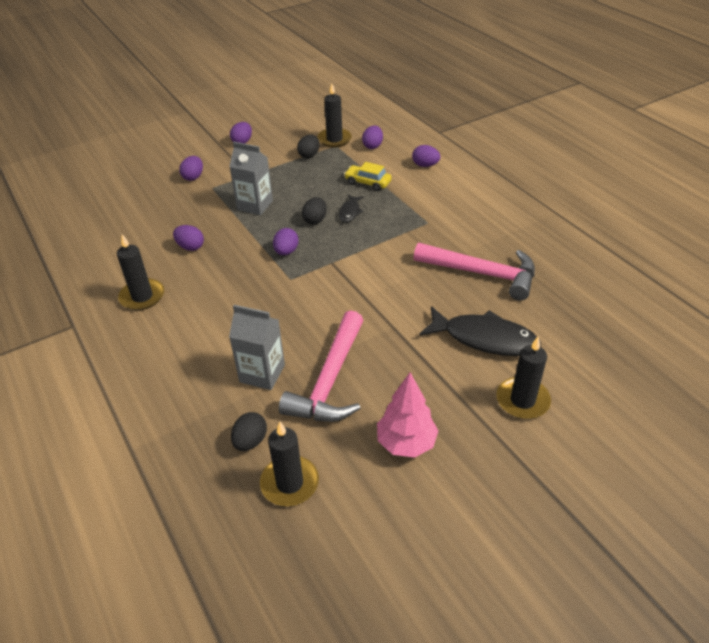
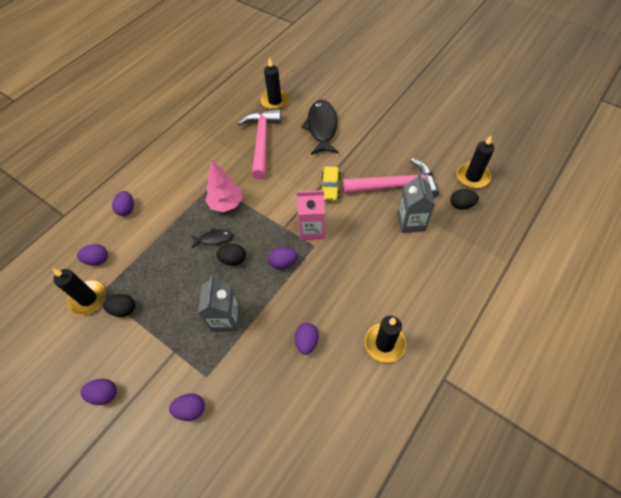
camera: 110 degrees left, 15 degrees up
(313, 283) = (312, 229): none -> pink carton
(367, 183) = (165, 242): yellow car -> yellow car (330, 187)
(406, 443) = (416, 139): pink tree -> pink tree (226, 204)
(522, 400) = (360, 104): black candle -> black candle (275, 101)

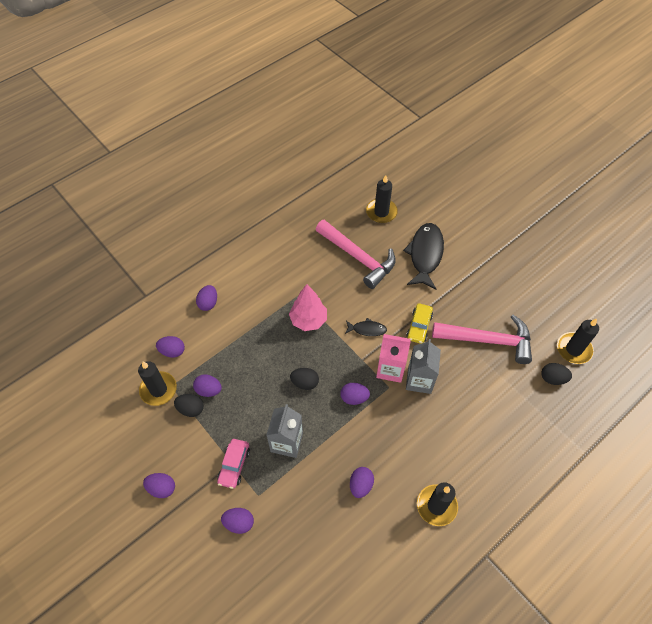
camera: 10 degrees right, 0 degrees up
(139, 287) = (209, 390): none -> purple egg
(176, 353) = (234, 465): none -> pink car
(214, 239) = (289, 356): black fish -> black fish (367, 329)
(261, 141) = (358, 257): pink hammer -> pink hammer turned 120 degrees clockwise
(411, 222) = (494, 385): grey carton -> grey carton (419, 380)

